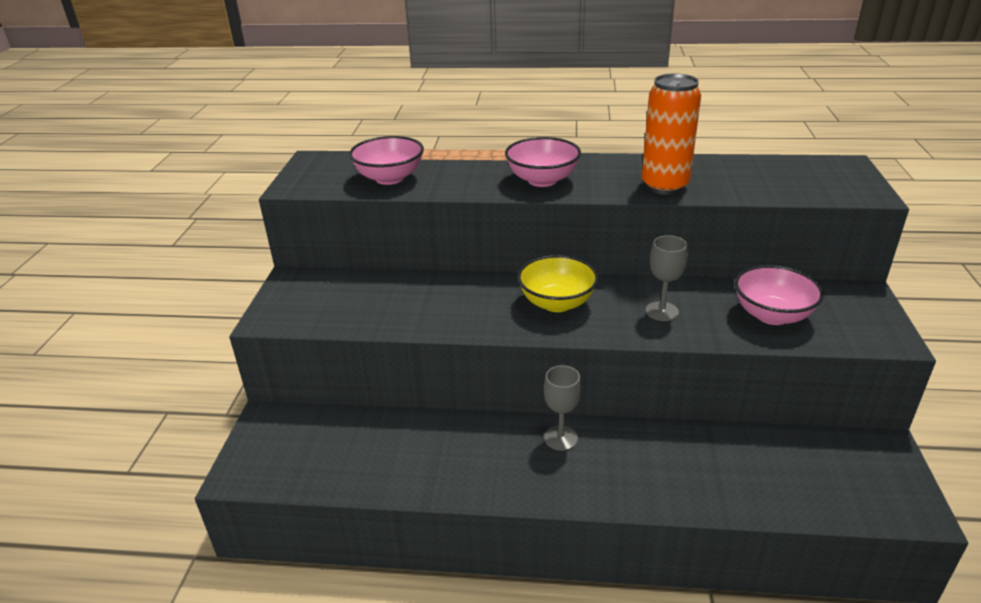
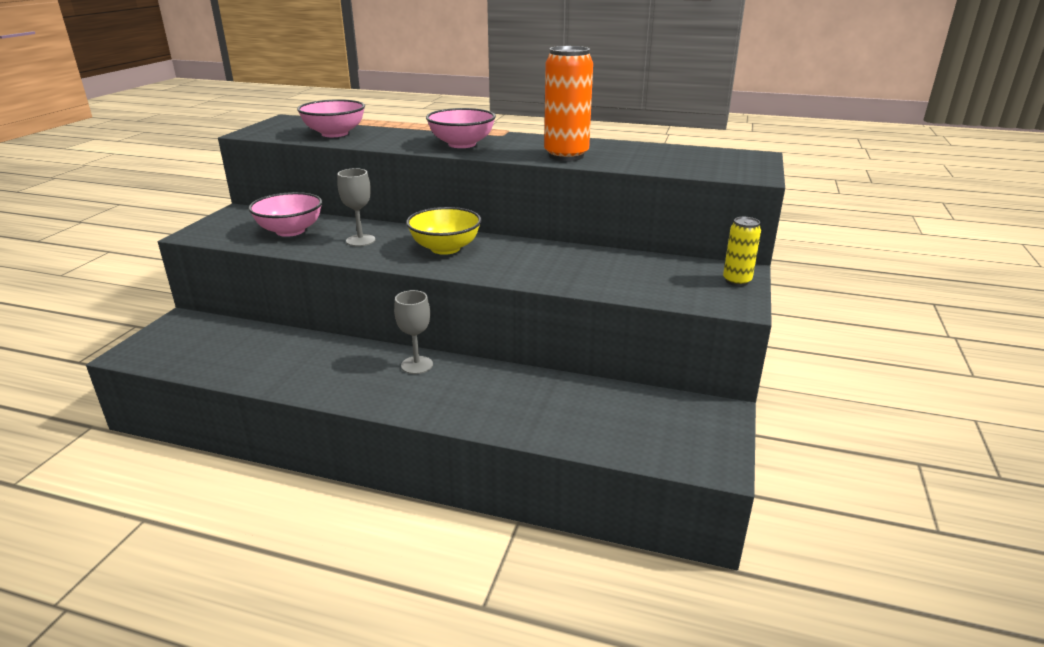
camera: 10 degrees right, 5 degrees down
(662, 311) = (534, 263): grey goblet -> grey goblet (360, 240)
(772, 315) = (635, 276): pink bowl -> pink bowl (290, 231)
(870, 307) = (736, 281): none -> yellow can

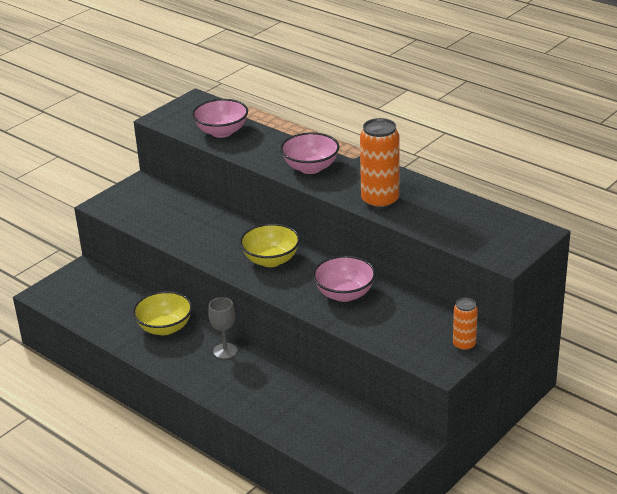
camera: 25 degrees right, 5 degrees up
(290, 231) = (168, 215): pink bowl -> pink bowl (344, 294)
(323, 357) = (165, 328): none -> yellow bowl
(360, 240) = (214, 237): grey goblet -> none
(736, 281) = (464, 345): yellow can -> orange can

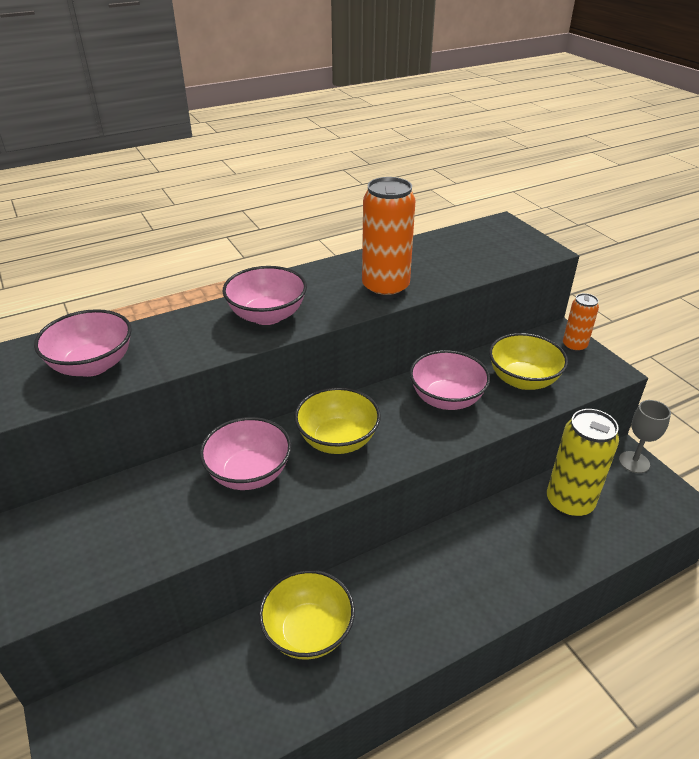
camera: 70 degrees left, 5 degrees up
(222, 237) = (249, 473): none -> pink bowl
(225, 351) = (398, 572): grey goblet -> grey goblet (634, 462)
(336, 418) = (569, 502): none -> yellow can
(394, 325) = (523, 380): none -> yellow bowl

